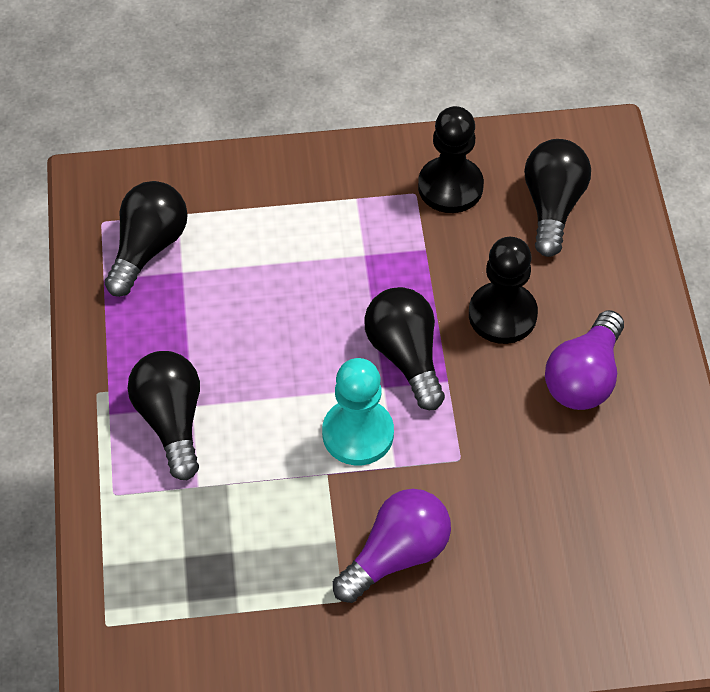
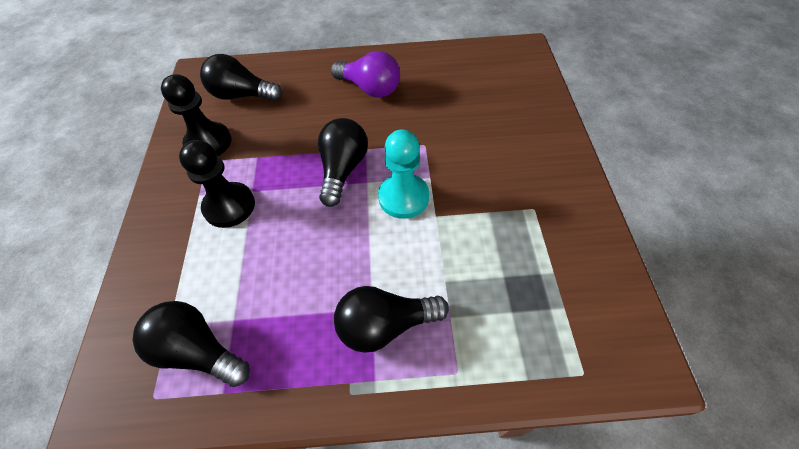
camera: 85 degrees left, 0 degrees up
(396, 555) = (497, 178): purple light bulb -> none
(406, 356) = (343, 170): black light bulb -> black light bulb turned 120 degrees clockwise
(502, 315) = (319, 121): black pawn -> black pawn (229, 206)

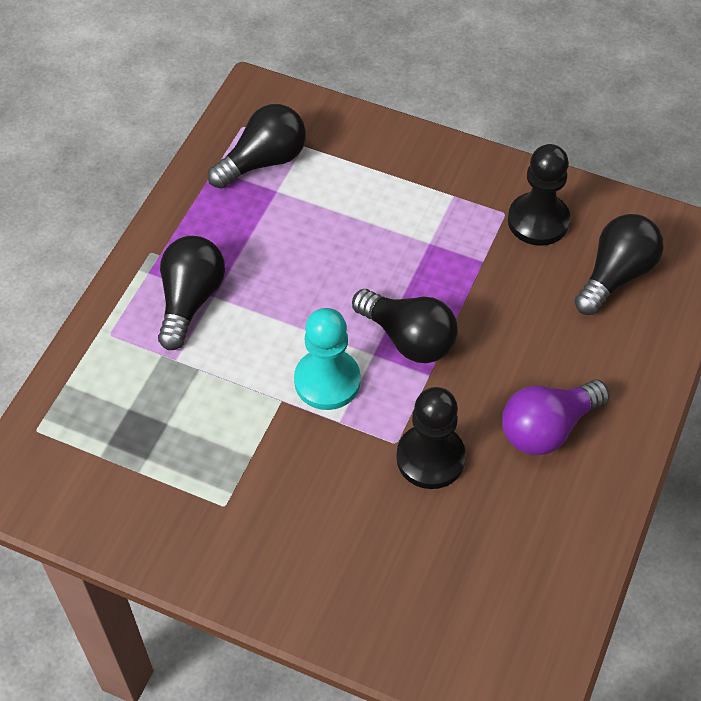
camera: 115 degrees right, 0 degrees up
(229, 206) = (419, 218): black pawn -> black pawn (430, 458)

